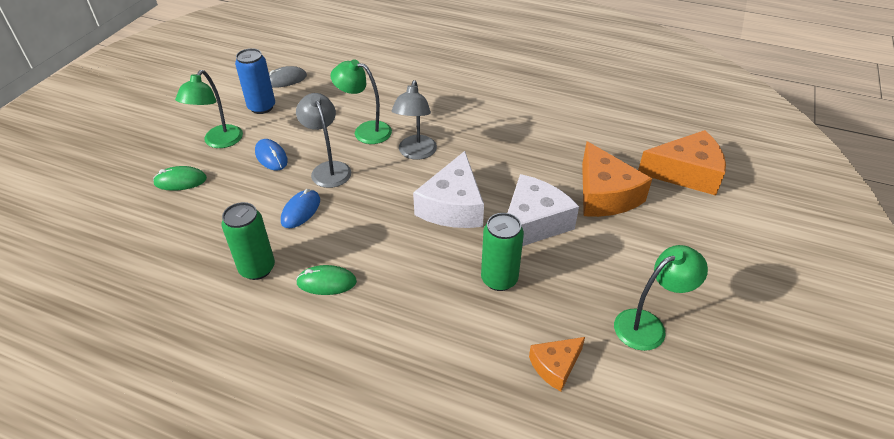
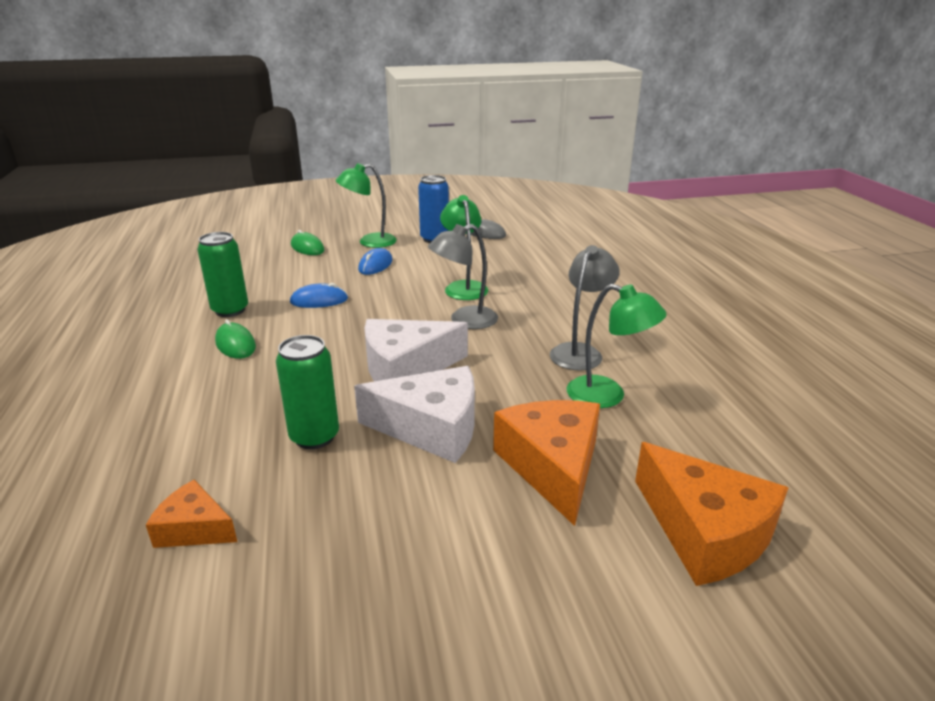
camera: 55 degrees right, 15 degrees down
(328, 169) = (388, 291): grey lamp -> grey lamp (580, 352)
(605, 194) = (552, 466): orange cheese -> orange cheese turned 135 degrees clockwise
(648, 325) = (321, 595): green lamp -> green lamp (607, 396)

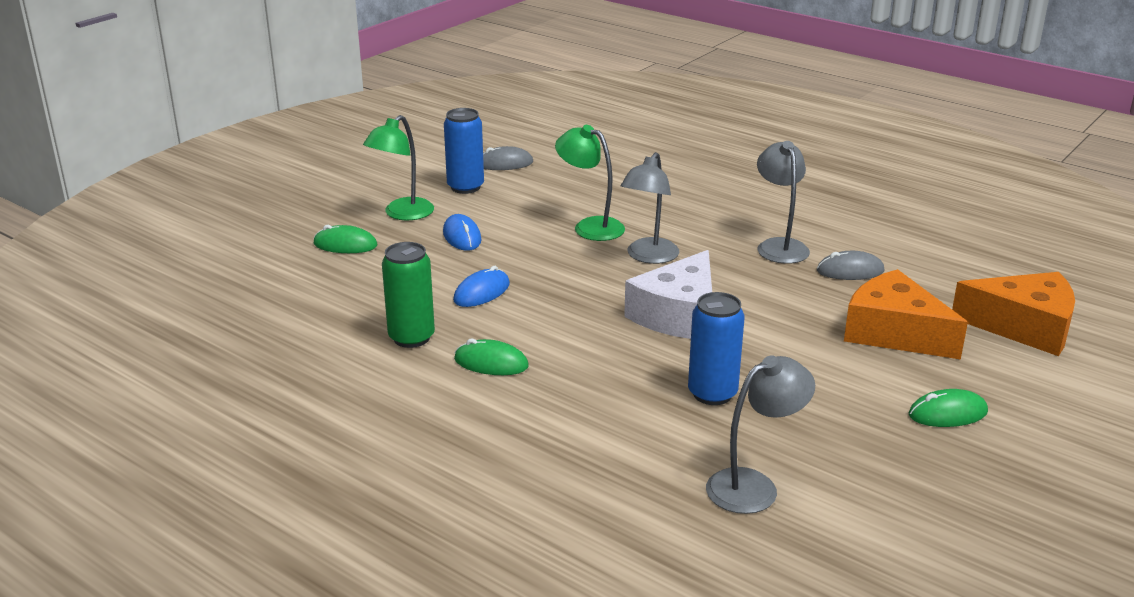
camera: 40 degrees left, 0 degrees up
(194, 529) = (754, 486): orange cheese -> grey lamp
(314, 437) = (712, 394): green can -> blue can
(431, 428) = (779, 347): white cheese -> none
(464, 572) = (947, 413): none -> green mouse
(607, 396) = (850, 271): green lamp -> grey mouse

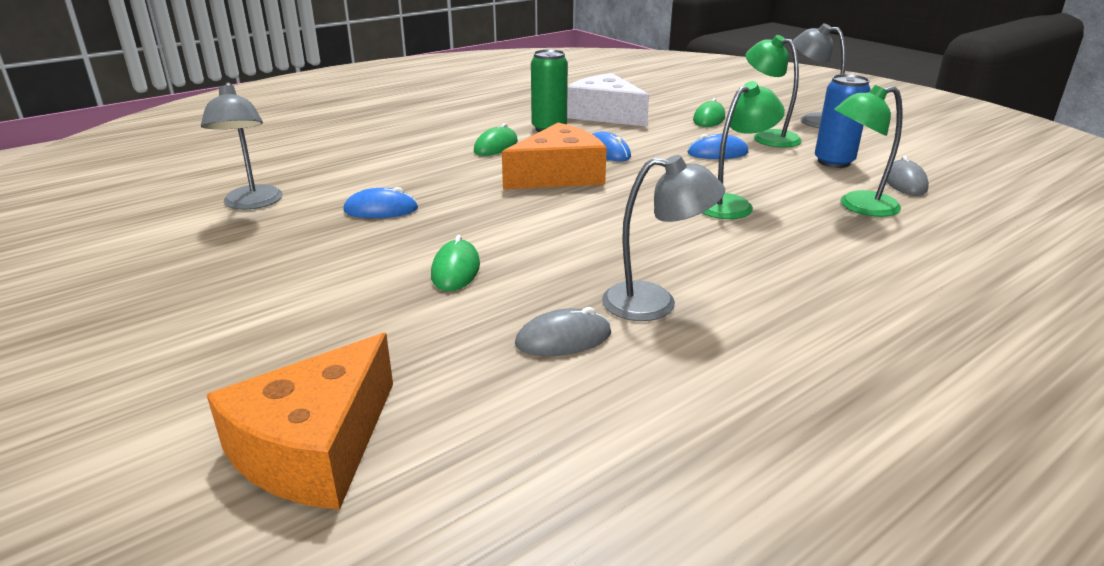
camera: 105 degrees right, 0 degrees up
(566, 181) = (858, 206): none -> green lamp
(648, 257) = (650, 222): grey lamp -> grey lamp (813, 120)
(678, 315) = (520, 217): white cheese -> white cheese (605, 115)
(712, 394) = (381, 210): blue can -> blue mouse
(850, 271) = (563, 339): grey mouse -> grey mouse turned 60 degrees clockwise
(894, 333) = (394, 327): orange cheese -> orange cheese (558, 175)
(947, 413) = (224, 313): green mouse -> green mouse (455, 270)

